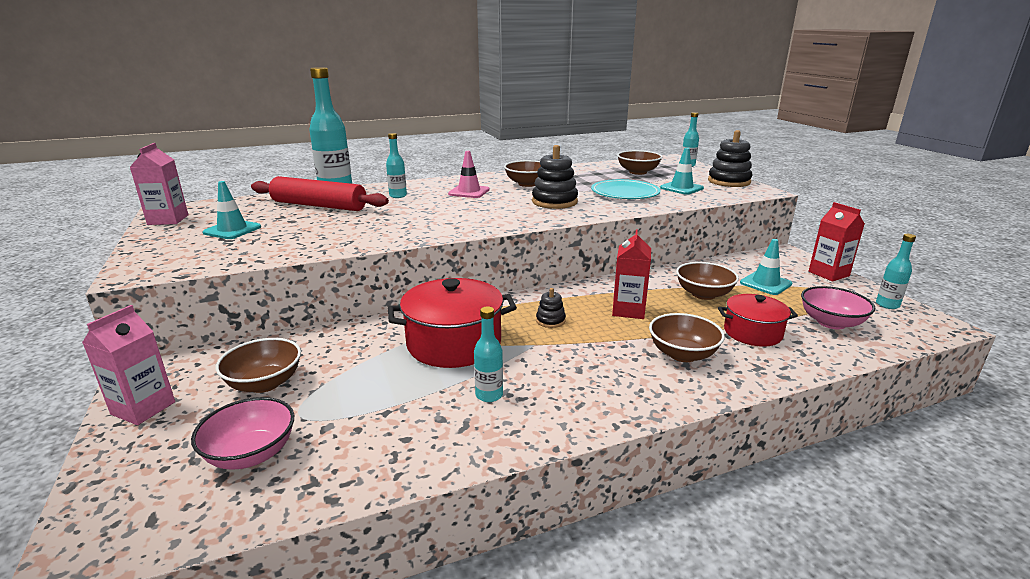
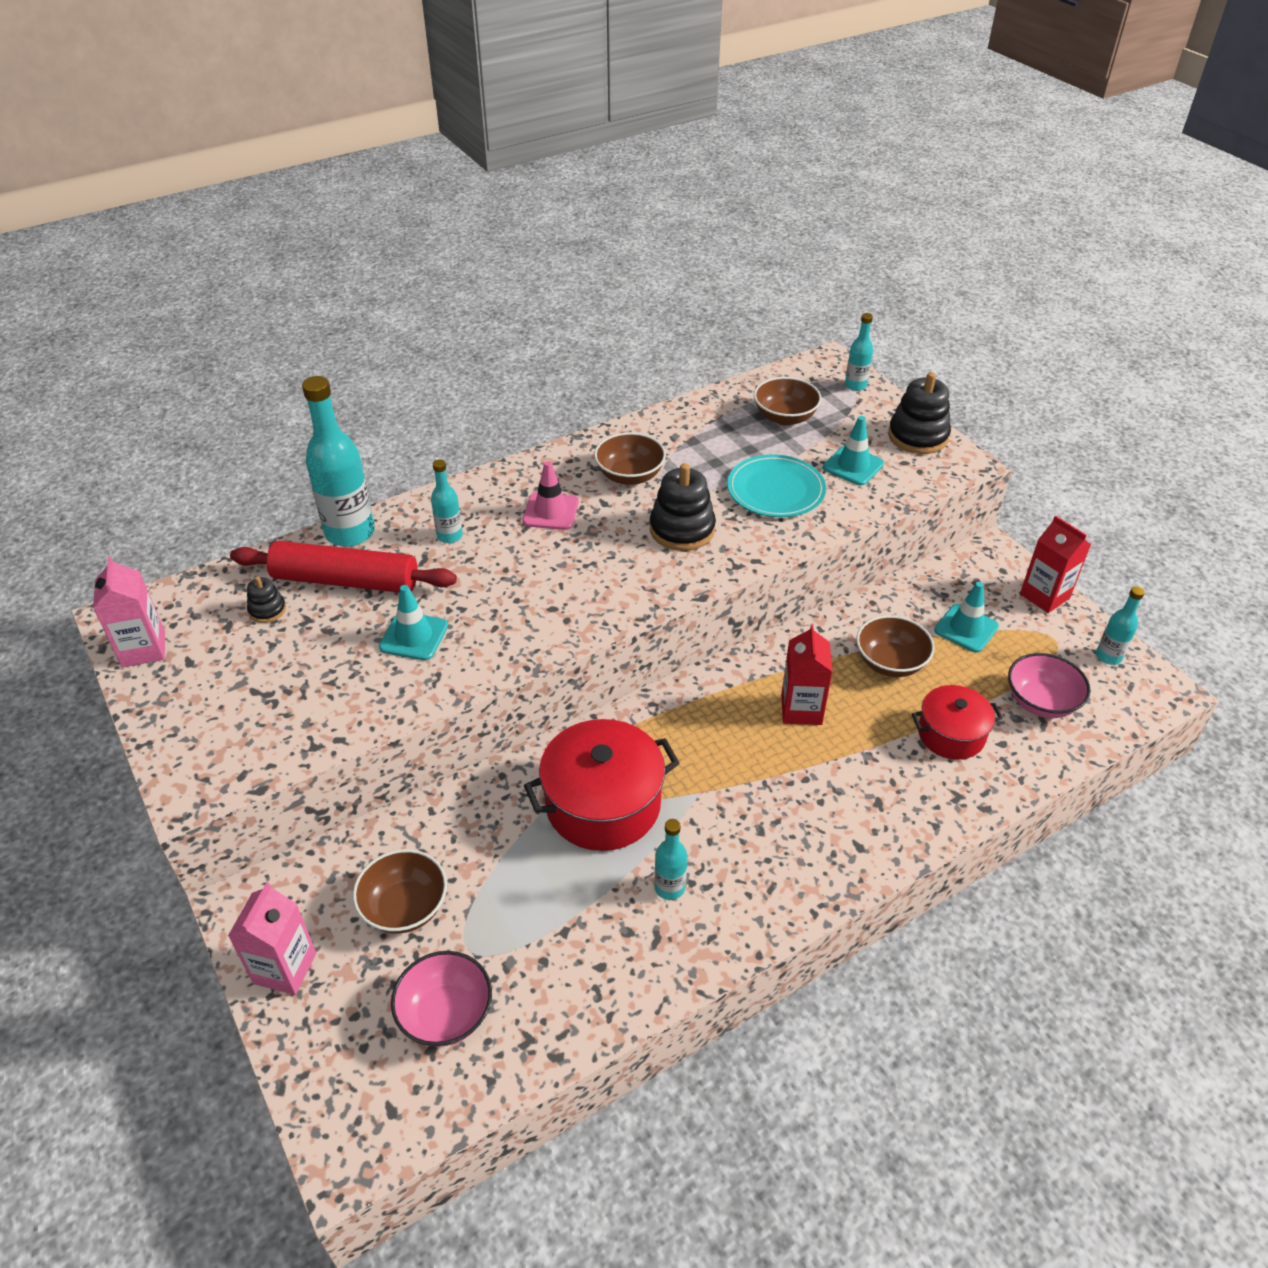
camera: 10 degrees left, 20 degrees up
(232, 230) = (257, 666): turquoise traffic cone -> turquoise traffic cone (414, 636)
(550, 320) = (709, 743): black stacking toy -> black stacking toy (267, 610)
(682, 354) = (873, 786): brown bowl -> none

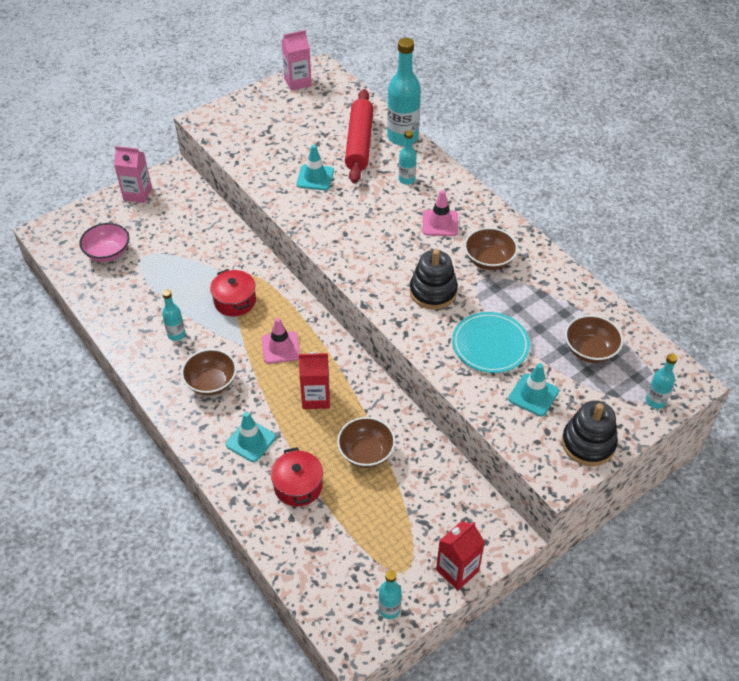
camera: 85 degrees right, 5 degrees up
(267, 610) = (331, 118): black stacking toy -> none
(405, 907) = (169, 229): brown bowl -> brown bowl (211, 383)
(603, 804) = (235, 301): red pot -> red pot, size x0.61
(706, 747) = (280, 347): none -> pink traffic cone
(966, 628) = (409, 506): turquoise traffic cone -> turquoise traffic cone (250, 441)
(1041, 702) = (334, 550): pink bowl -> none

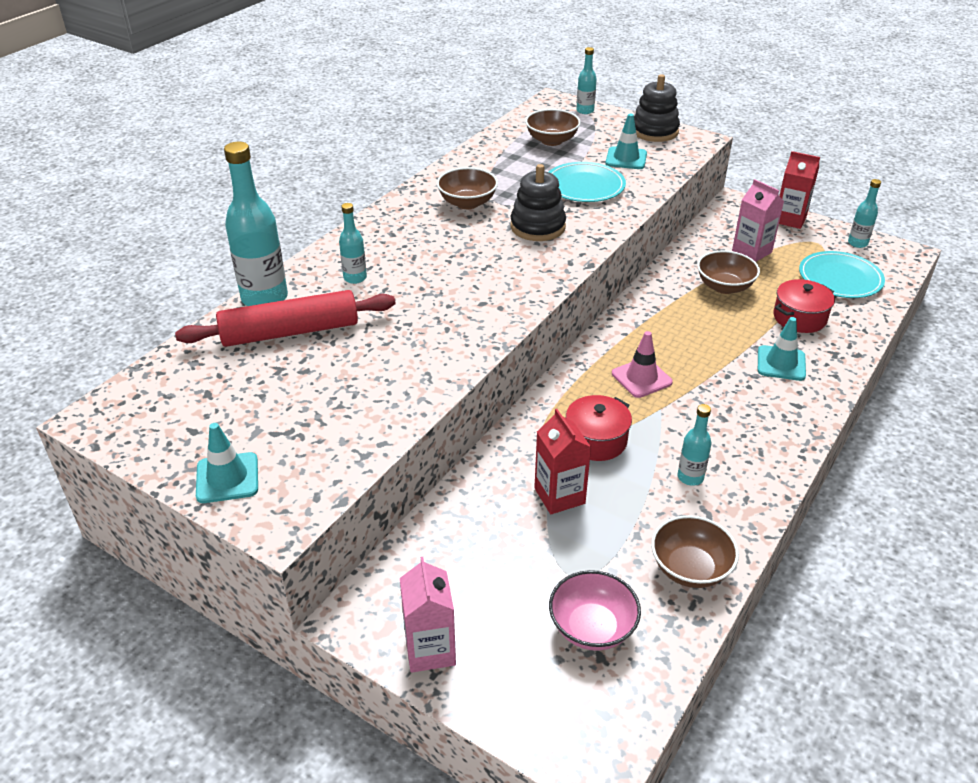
camera: 110 degrees left, 10 degrees down
(211, 383) = (735, 418): brown bowl -> brown bowl (690, 569)
(298, 82) = (139, 434): pink carton -> pink carton (751, 251)
(315, 177) = (384, 353): turquoise traffic cone -> turquoise traffic cone (227, 478)
(316, 398) = (688, 333): red carton -> red carton (559, 496)
(339, 554) = (840, 278): none -> turquoise plate
(440, 223) = (425, 241): pink traffic cone -> none

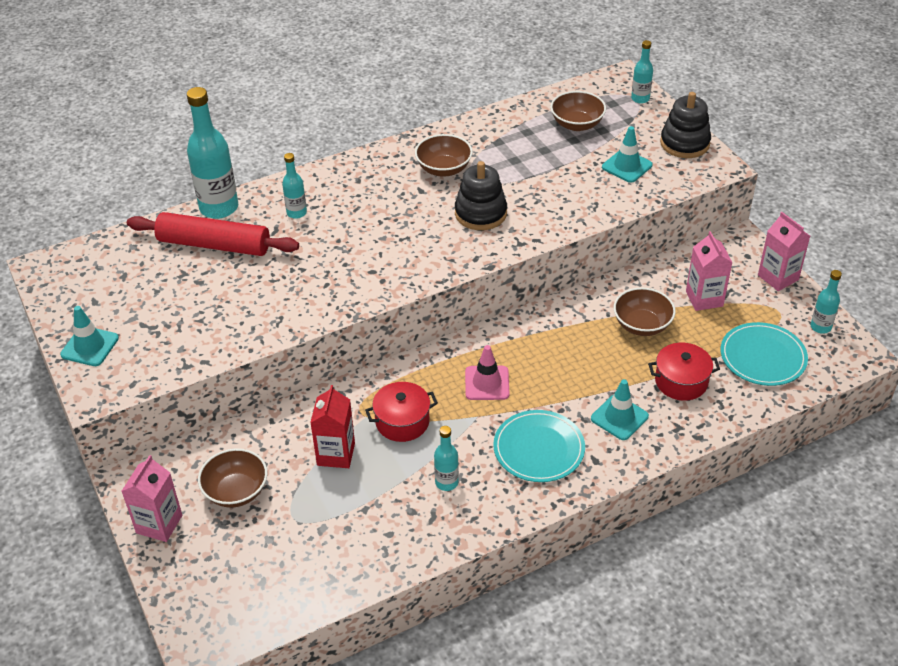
camera: 30 degrees right, 5 degrees up
(584, 186) = (560, 184): turquoise plate -> turquoise plate (539, 448)
(592, 627) = (274, 560): pink bowl -> none
(690, 569) = (380, 551): brown bowl -> brown bowl (236, 491)
(790, 219) = (778, 277): red carton -> pink carton

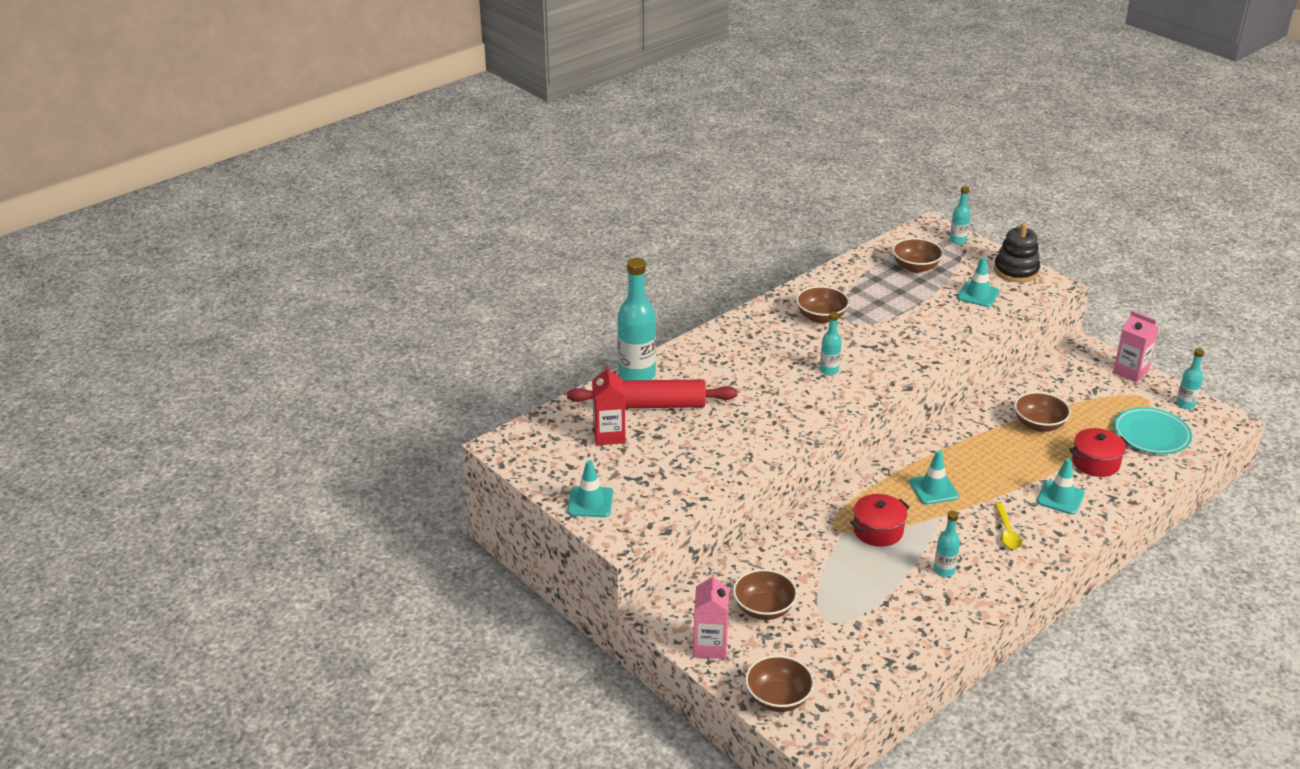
camera: 15 degrees left, 10 degrees down
(194, 599) = (778, 698): none -> brown bowl
(296, 213) = (711, 369): turquoise bottle -> turquoise bottle (829, 370)
(336, 454) = (835, 565): red carton -> red carton (609, 435)
(480, 213) = (875, 348): black stacking toy -> none
(487, 383) = (933, 489): pink traffic cone -> turquoise traffic cone
(539, 448) = (1007, 532): turquoise plate -> yellow spoon
(704, 298) = (1079, 397): pink carton -> none

